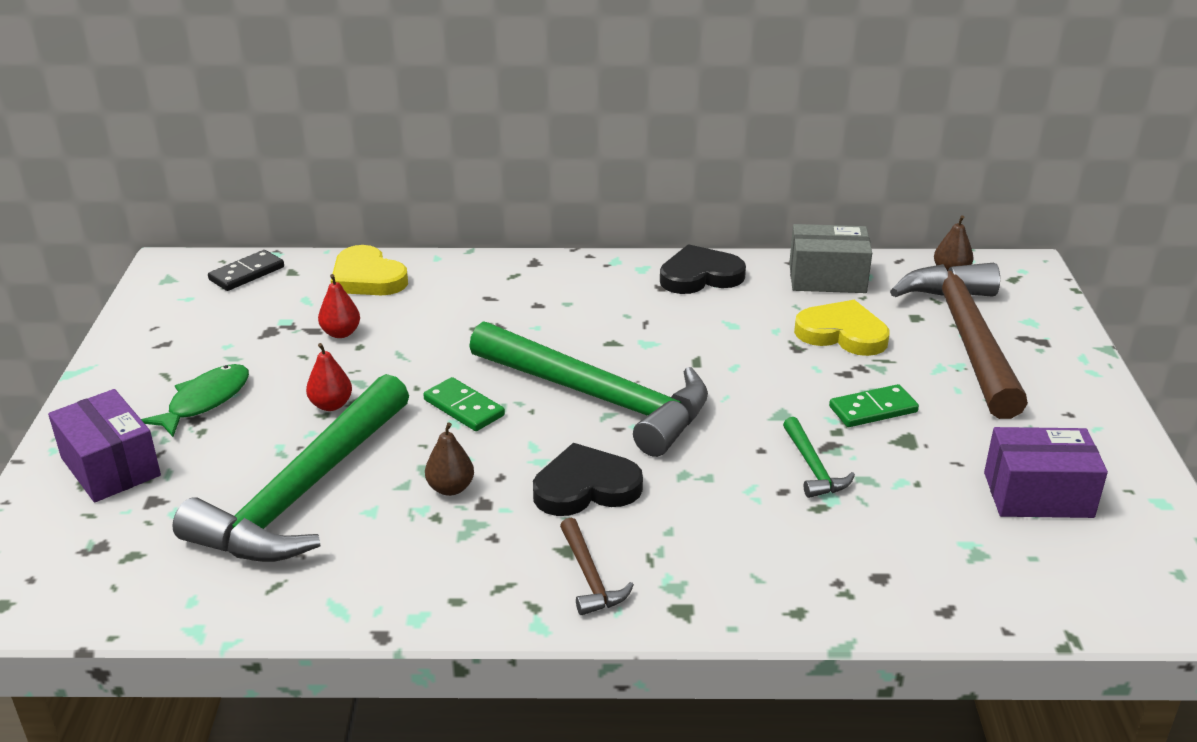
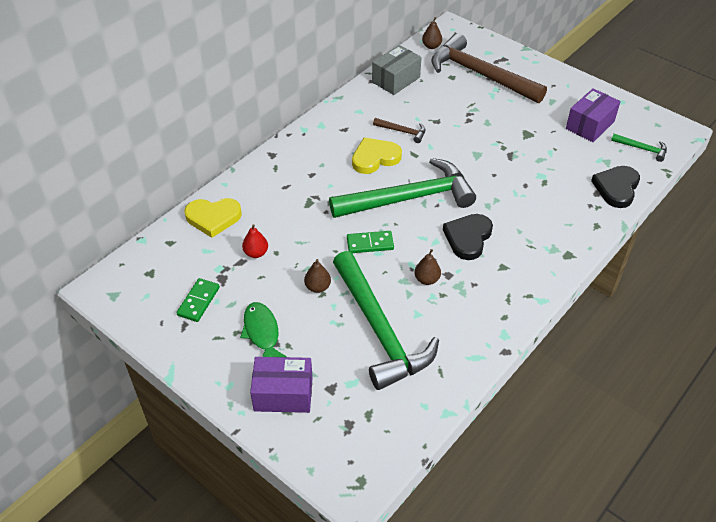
camera: 50 degrees left, 15 degrees up
(246, 273) = (149, 260): black domino -> none
(331, 405) = (318, 287): red pear -> brown pear
(590, 577) = (526, 269): brown hammer -> brown hammer (402, 131)
(700, 276) = (349, 112): black heart -> black heart (616, 188)
(813, 467) = (519, 168): green hammer -> green hammer (642, 149)
(842, 333) = (441, 103): yellow heart -> yellow heart (375, 158)
(873, 409) = (500, 129): green domino -> green domino (198, 301)

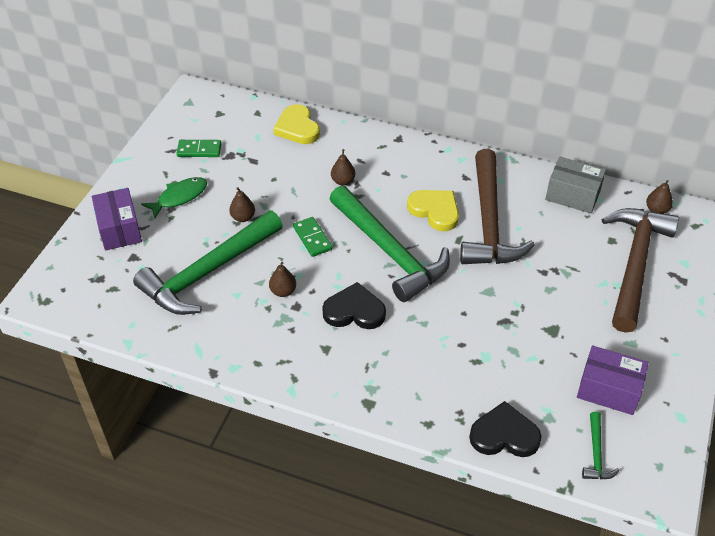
camera: 70 degrees right, 0 degrees up
(256, 253) = (267, 167): red pear -> none
(307, 205) = (343, 181): none -> brown pear
(402, 131) = (489, 222): brown hammer -> brown hammer, size x2.44

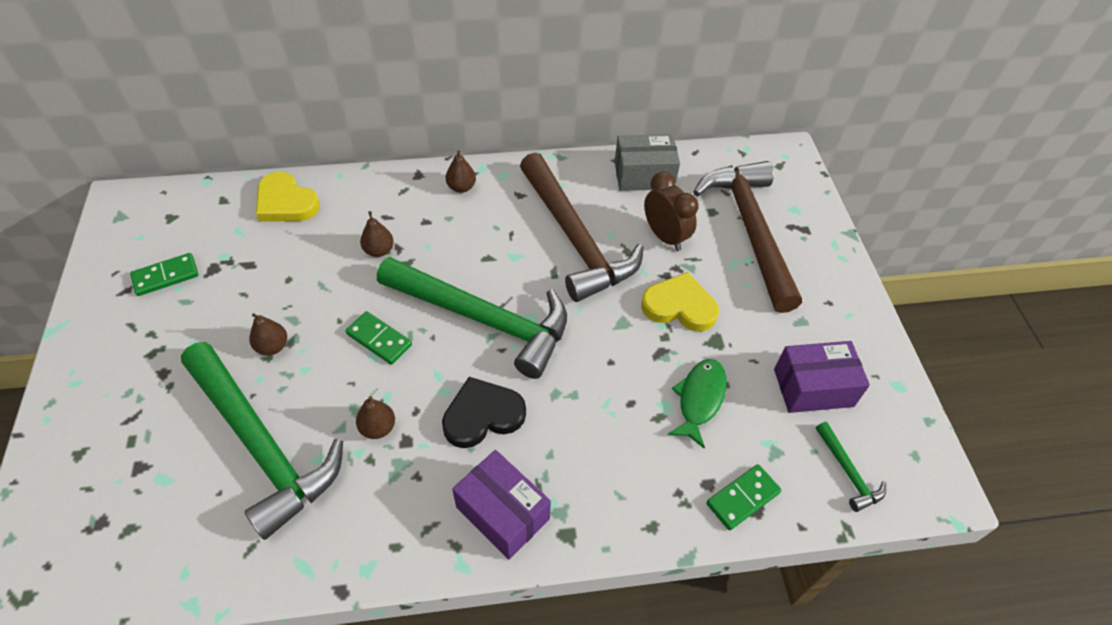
camera: 30 degrees left, 5 degrees up
(119, 229) = (98, 433): purple box -> purple box (502, 513)
(179, 197) = (168, 352): green fish -> green fish (699, 399)
(208, 272) = (261, 444): green hammer -> green hammer turned 60 degrees counterclockwise
(435, 211) = (508, 248): yellow heart -> yellow heart (679, 306)
(504, 435) = (743, 498): black heart -> green domino
(560, 245) = (665, 237): none -> brown clock
(656, 210) = (734, 161): brown pear -> brown pear (461, 187)

